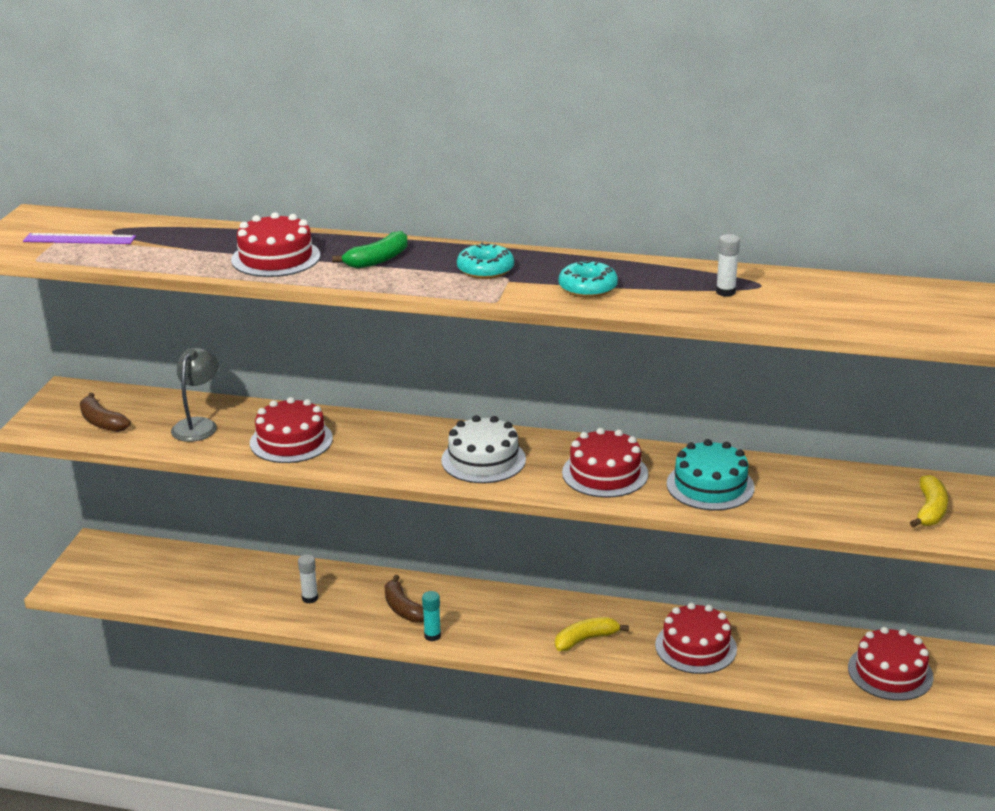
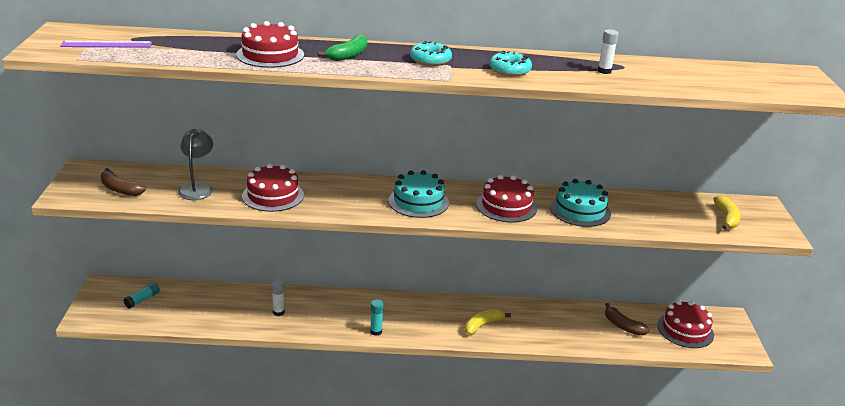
camera: 15 degrees left, 0 degrees up
(140, 567) = (142, 300): none -> turquoise glue stick
(403, 608) = (348, 314): brown banana -> brown banana (623, 326)
(483, 460) = (418, 202): white cake -> turquoise cake
(695, 647) = (557, 324): red cake -> none

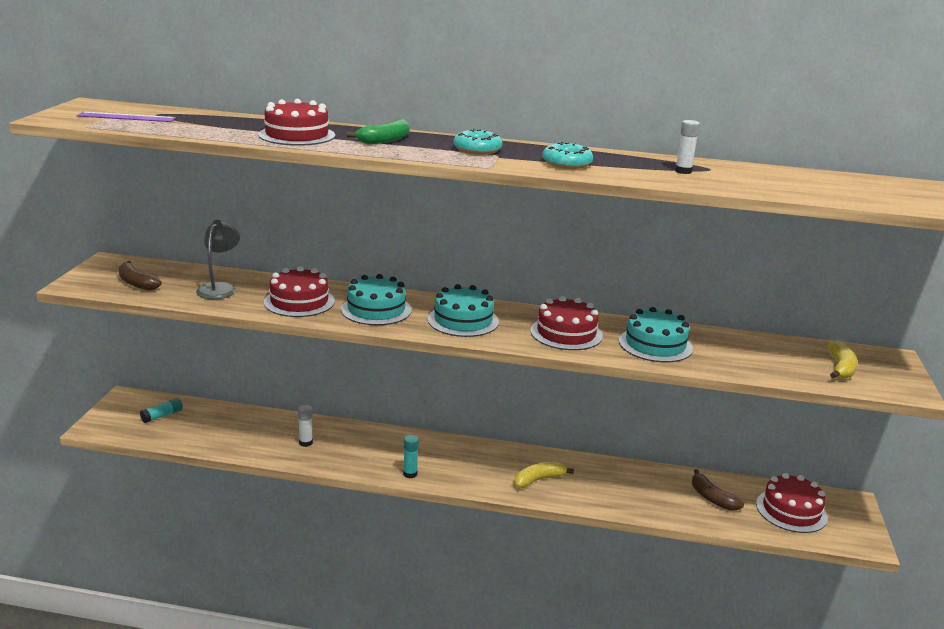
camera: 10 degrees right, 5 degrees down
(342, 197) = (376, 309): none -> turquoise cake

